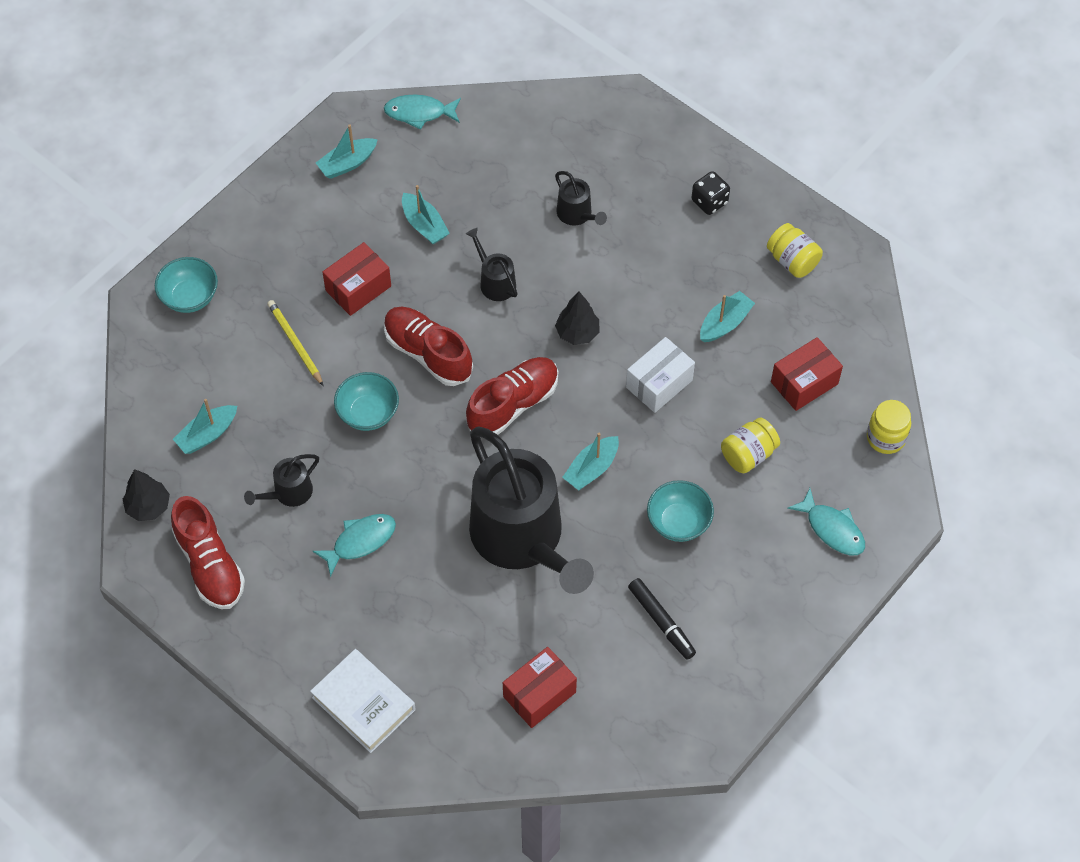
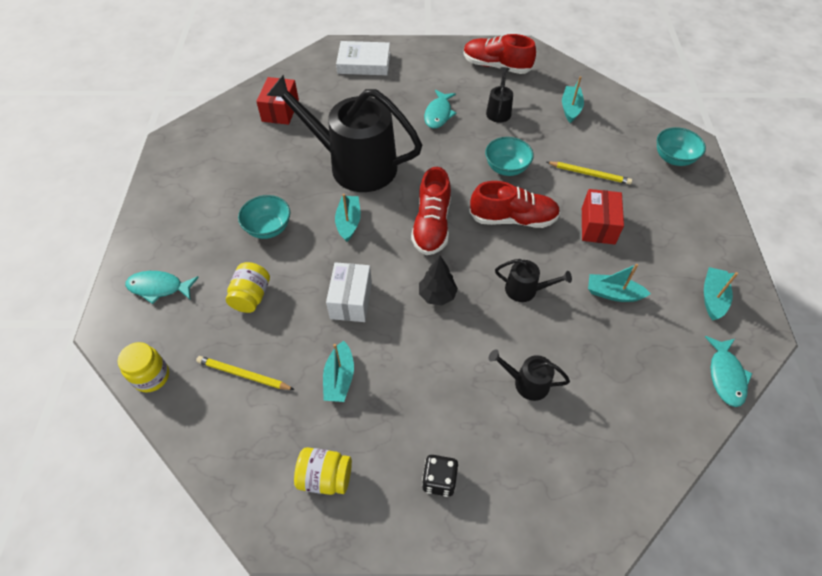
camera: 140 degrees right, 5 degrees down
(148, 507) = (553, 68): black tree -> none
(419, 113) = (725, 376): turquoise fish -> turquoise fish turned 135 degrees clockwise
(661, 621) = (238, 175): black marker -> none
(804, 383) = (243, 375): red box -> yellow pencil

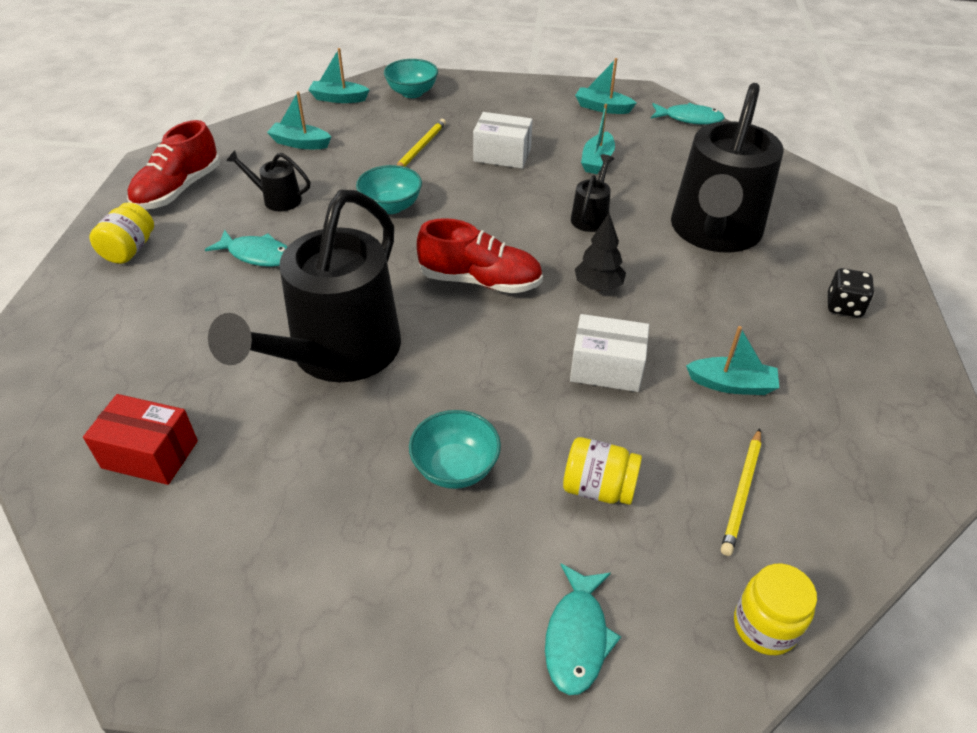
camera: 85 degrees left, 10 degrees down
(325, 477) = (869, 402): yellow jar -> yellow jar (129, 250)
(349, 222) = (460, 365): turquoise boat -> turquoise boat (338, 98)
(364, 63) = (76, 330): white book -> none
(513, 219) = (481, 212): red shoe -> none
(527, 383) = (714, 232): black watering can -> black watering can, size x2.42
(598, 226) = (502, 155): red box -> white box

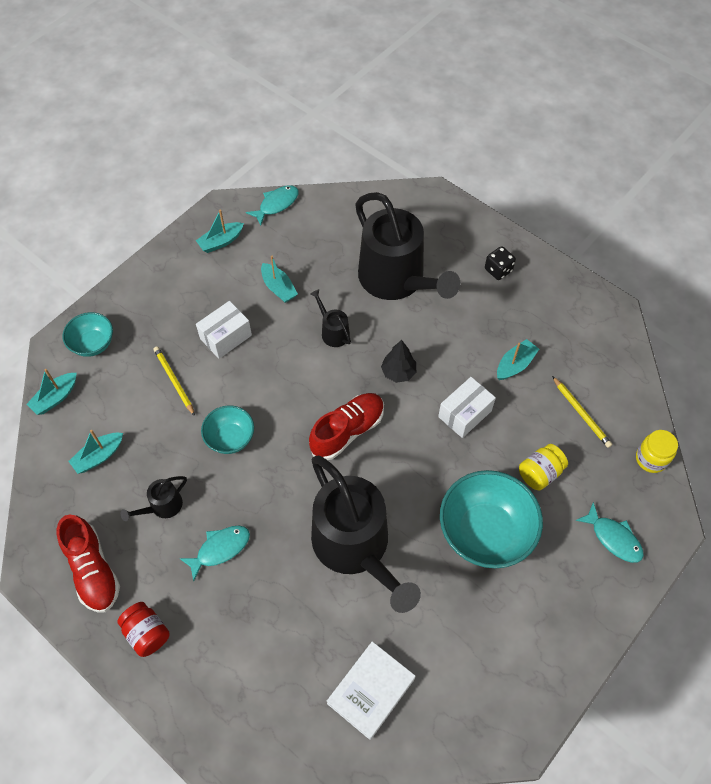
camera: 55 degrees left, 15 degrees up
(129, 250) = (147, 633): yellow jar -> red jar
(150, 454) = (371, 691): red box -> white book
(455, 468) = (485, 532): turquoise bowl -> turquoise bowl, size x1.80

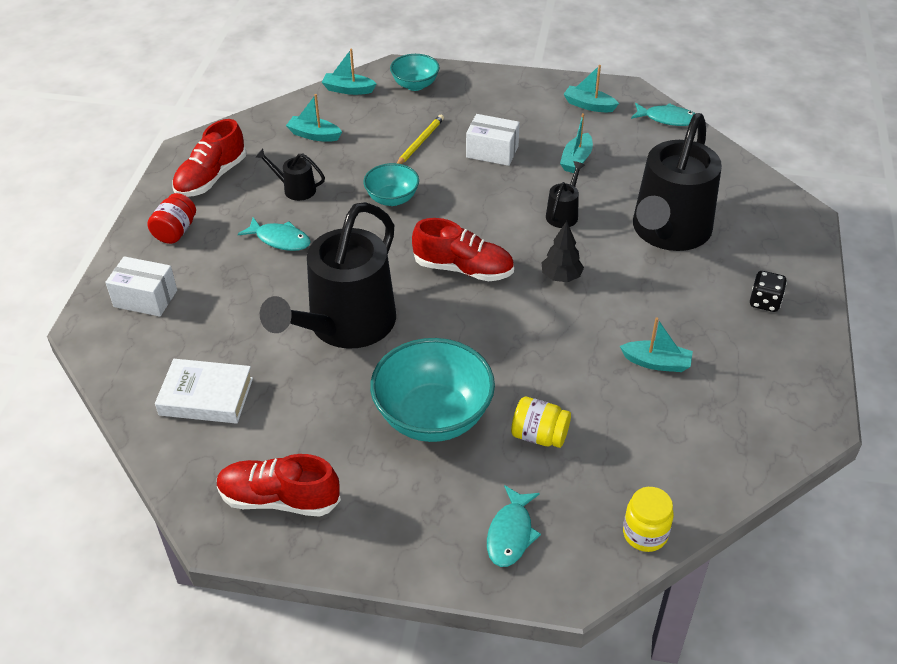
camera: 60 degrees right, 15 degrees down
(464, 414) = (558, 346): white box -> white box (145, 298)
(507, 680) = (279, 499): none -> red shoe
(581, 413) = (648, 444): yellow pencil -> none

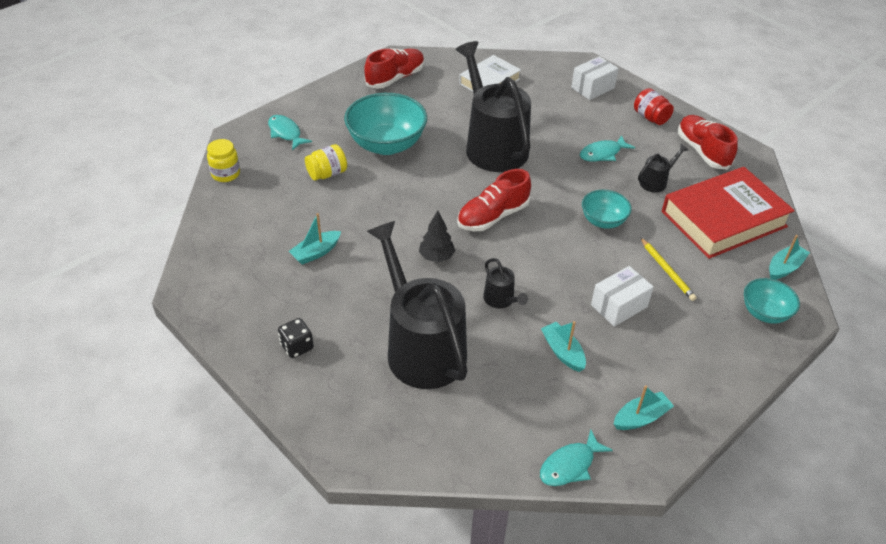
camera: 125 degrees right, 0 degrees up
(314, 135) = (723, 219): turquoise boat -> red book

